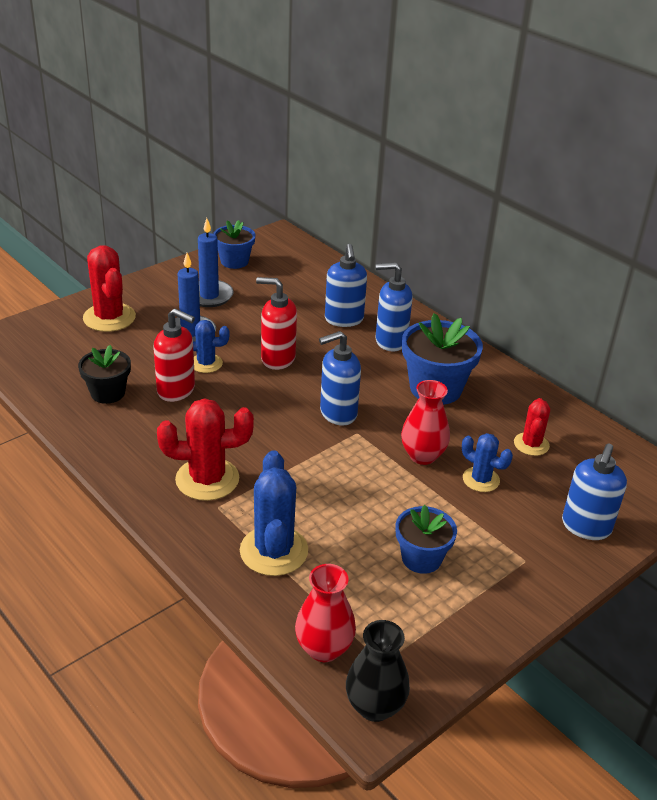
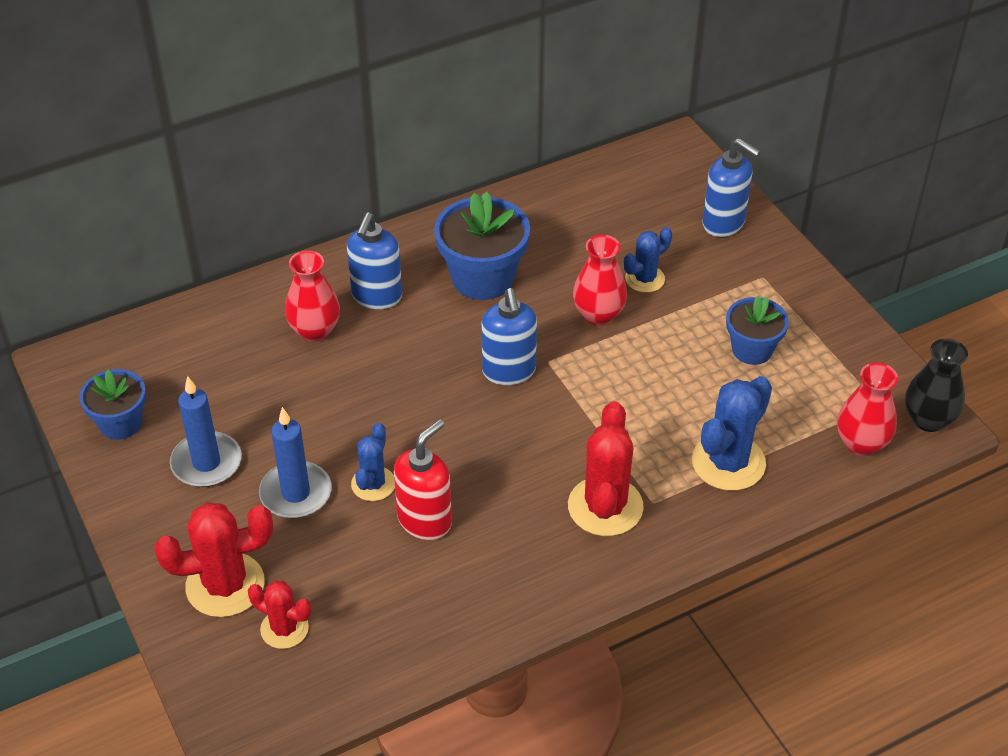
camera: 75 degrees left, 10 degrees up
(108, 393) = (412, 595): black flower pot -> none
(274, 551) = (728, 462): blue cactus -> blue cactus turned 60 degrees counterclockwise
(277, 359) = (383, 410): red soap dispenser -> none
(344, 320) = (315, 331): blue soap dispenser -> red vase
(531, 444) = (596, 227): red cactus -> red cactus (284, 629)

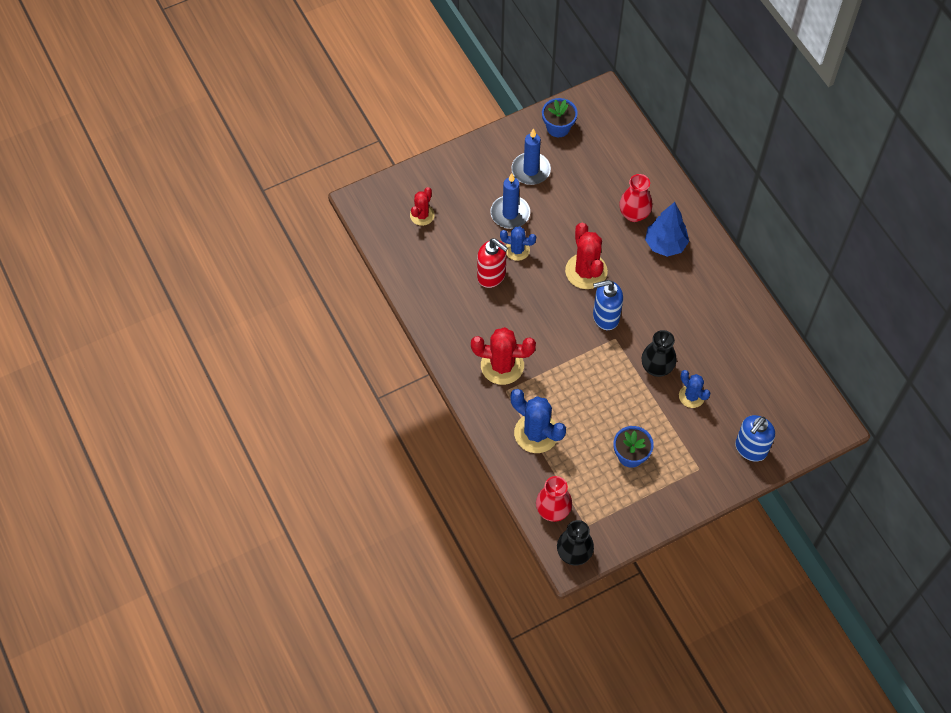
camera: 90 degrees right, 15 degrees up
(225, 585) = (449, 187): red cactus -> red cactus (586, 271)
(376, 296) = (665, 245): blue soap dispenser -> blue tree
(482, 278) = (686, 302): blue flower pot -> none
(598, 315) = (656, 367): red vase -> black vase

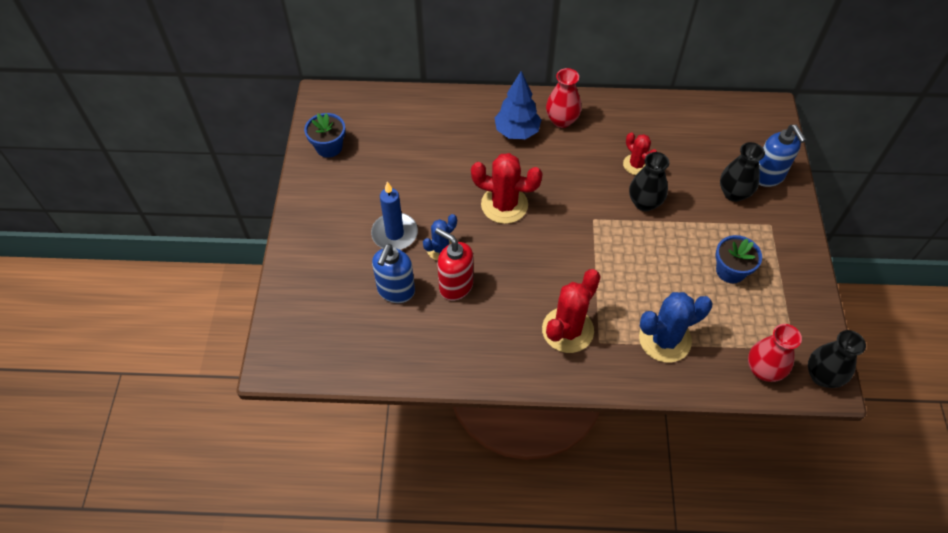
camera: 60 degrees left, 5 degrees down
(422, 215) = (337, 312): red cactus -> red cactus (636, 165)
(491, 276) = (455, 286): red soap dispenser -> red soap dispenser turned 120 degrees counterclockwise
(531, 170) = (358, 192): blue candle -> none
(605, 317) = (565, 215): blue soap dispenser -> blue soap dispenser (396, 291)
(634, 214) = (468, 138): red vase -> red vase (561, 120)
(691, 396) = (690, 192): blue cactus -> none
(713, 429) = (733, 193): none -> black vase

